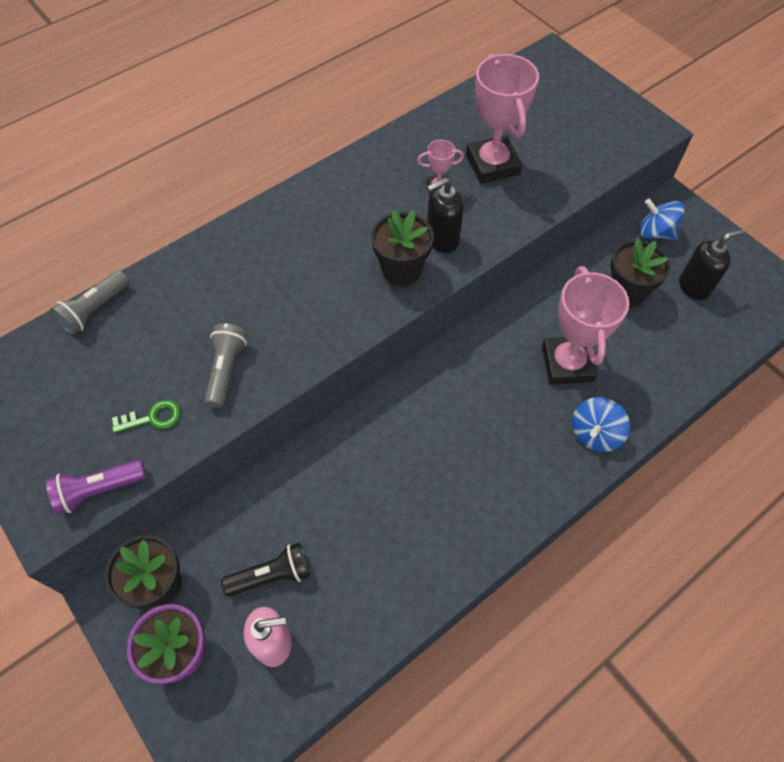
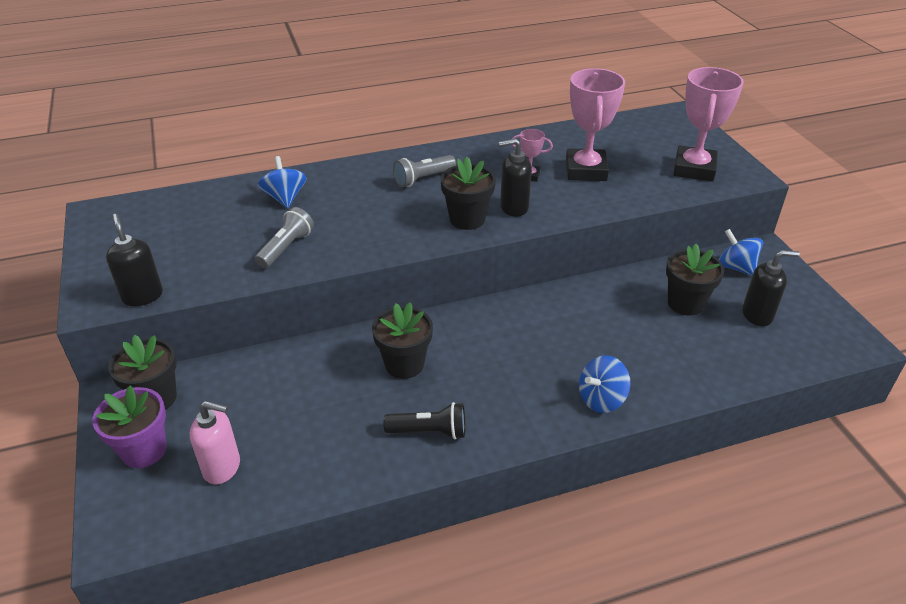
camera: 20 degrees right, 20 degrees down
(95, 310) = (212, 191): grey flashlight -> grey flashlight (423, 179)
(99, 490) = (142, 296): purple flashlight -> black soap dispenser
(153, 418) = (211, 263): green key -> none
(187, 296) = (285, 198): none -> blue spinning top
(271, 575) = (249, 419): black flashlight -> black flashlight (429, 431)
(394, 454) = (404, 364): none -> black flower pot
(567, 364) = (600, 341): pink trophy -> pink trophy (694, 169)

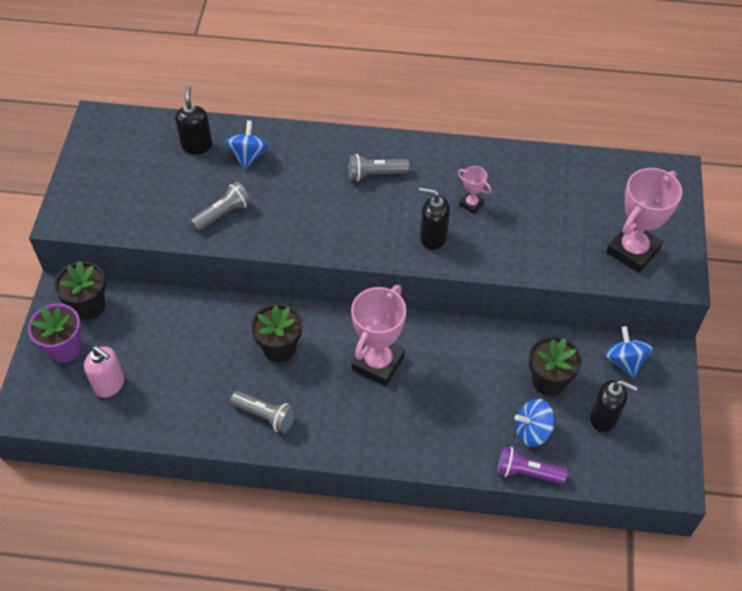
camera: 25 degrees right, 15 degrees up
(142, 296) = (98, 224): black soap dispenser -> black soap dispenser (197, 145)
(429, 431) = (265, 416): black flashlight -> grey flashlight
(467, 219) = (385, 236): black flower pot -> none
(586, 170) = (528, 216): pink trophy -> pink trophy (378, 363)
(601, 399) = (412, 442): blue spinning top -> blue spinning top (532, 431)
(730, 383) = (527, 472): none -> purple flashlight

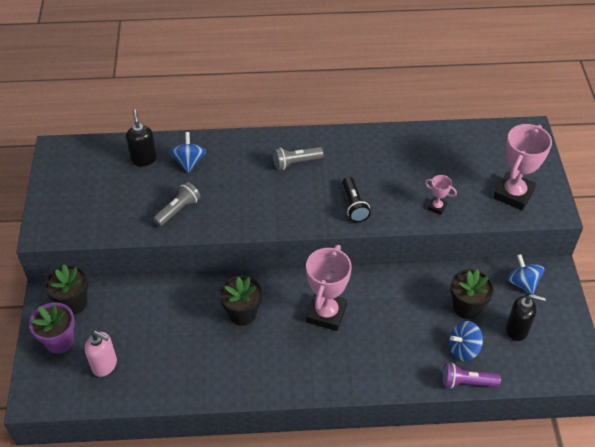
camera: 10 degrees left, 5 degrees down
(265, 416) = (242, 370): grey flashlight -> none
(433, 237) = (354, 205): black soap dispenser -> black flashlight
(471, 204) = (378, 175): pink trophy -> pink trophy (437, 207)

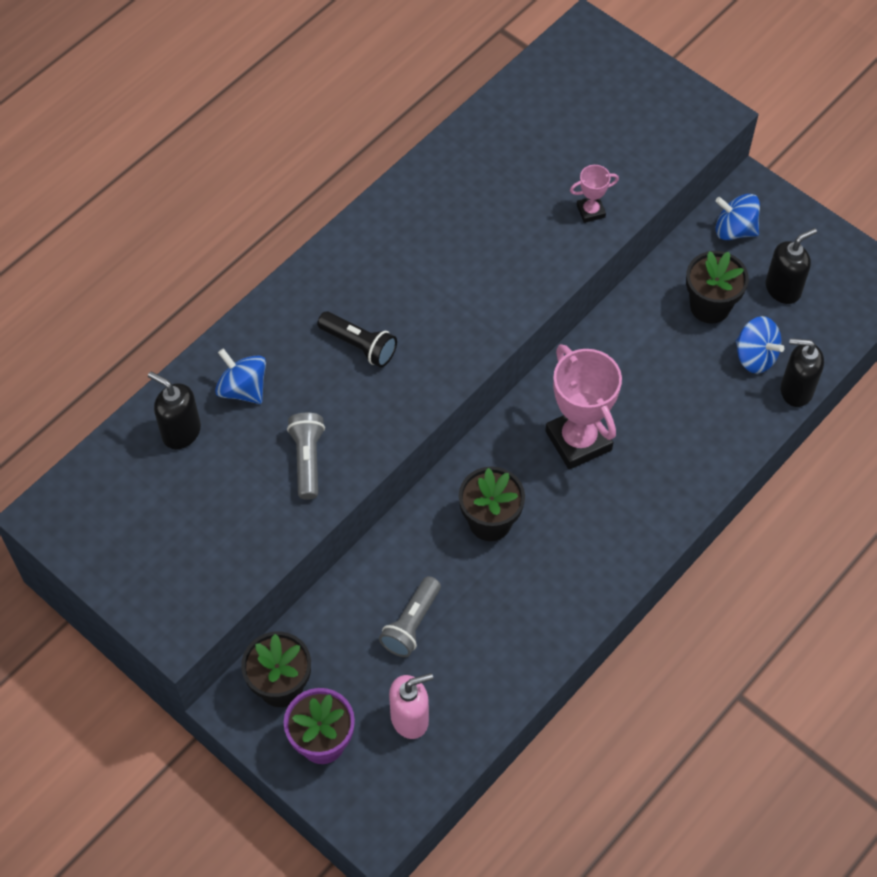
camera: 45 degrees left, 10 degrees up
(296, 162) = (373, 284): grey flashlight -> grey flashlight (411, 624)
(354, 205) = (501, 284): black flashlight -> black flashlight (359, 345)
(463, 349) = (755, 356): blue spinning top -> blue spinning top turned 75 degrees counterclockwise
(467, 382) = (796, 390): purple flashlight -> black soap dispenser
(513, 194) = (652, 129): pink trophy -> none

